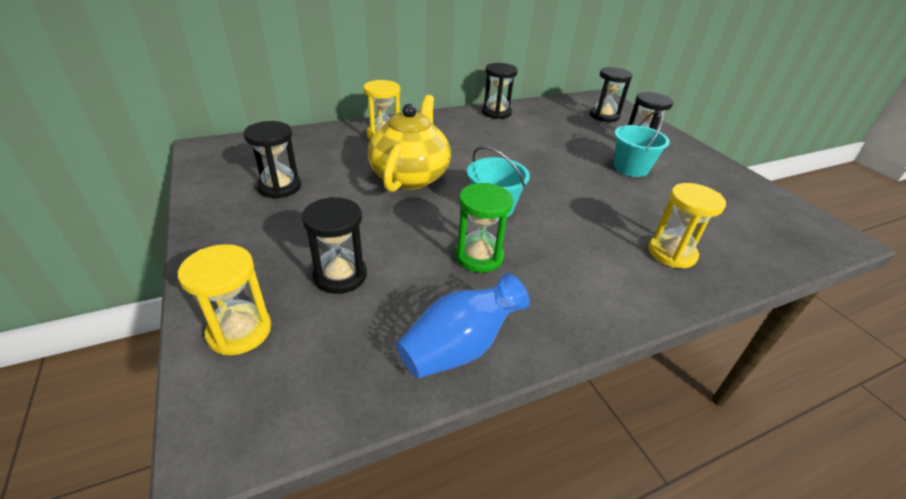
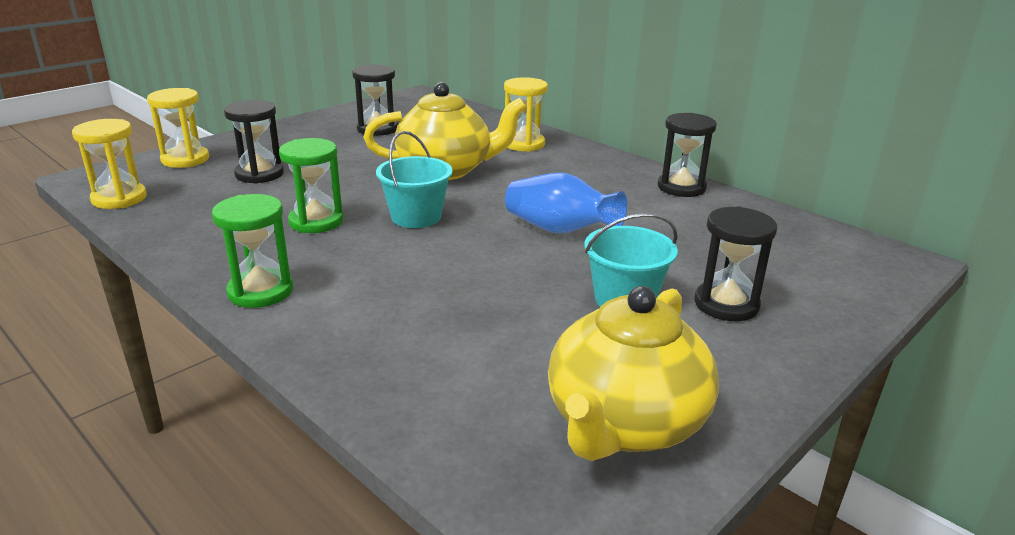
camera: 70 degrees right, 10 degrees down
(459, 347) = (181, 231): blue vase -> blue vase (560, 230)
(601, 304) = (260, 291): none -> green hourglass
(604, 116) = (810, 267): black hourglass -> none
(671, 253) = (391, 337): yellow hourglass -> yellow hourglass (119, 198)
(747, 201) = (624, 423): none -> yellow teapot

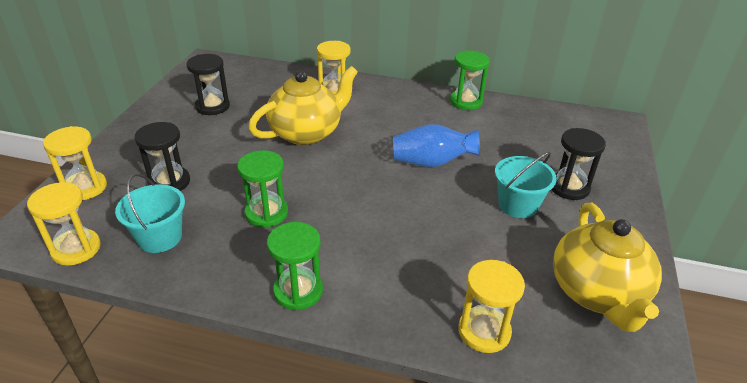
camera: 30 degrees left, 10 degrees up
(414, 401) = (484, 331): none -> yellow hourglass
(416, 217) = (331, 183): turquoise bucket -> turquoise bucket (160, 237)
(681, 187) = (466, 102): black hourglass -> green hourglass

